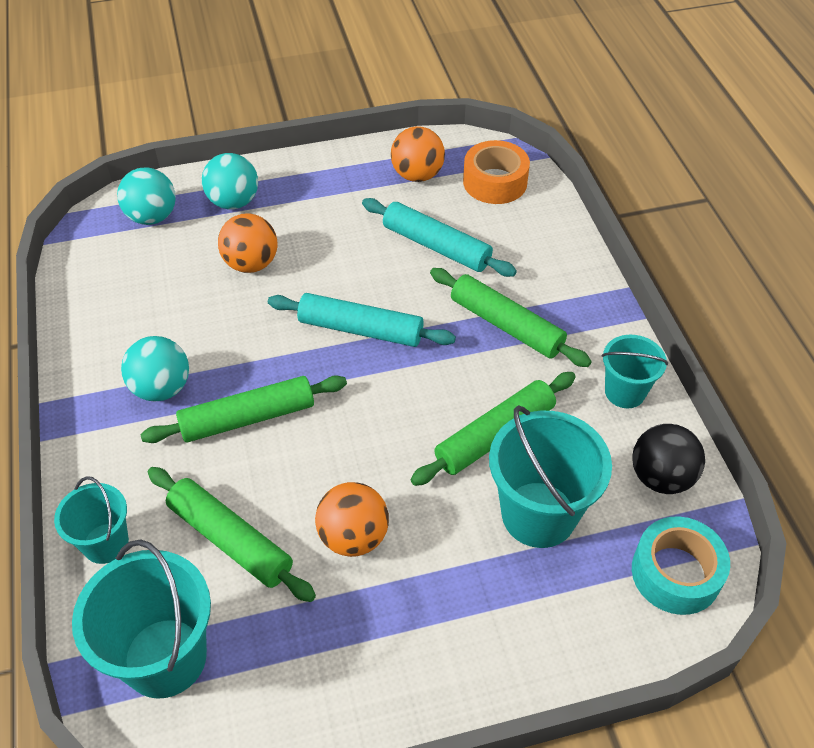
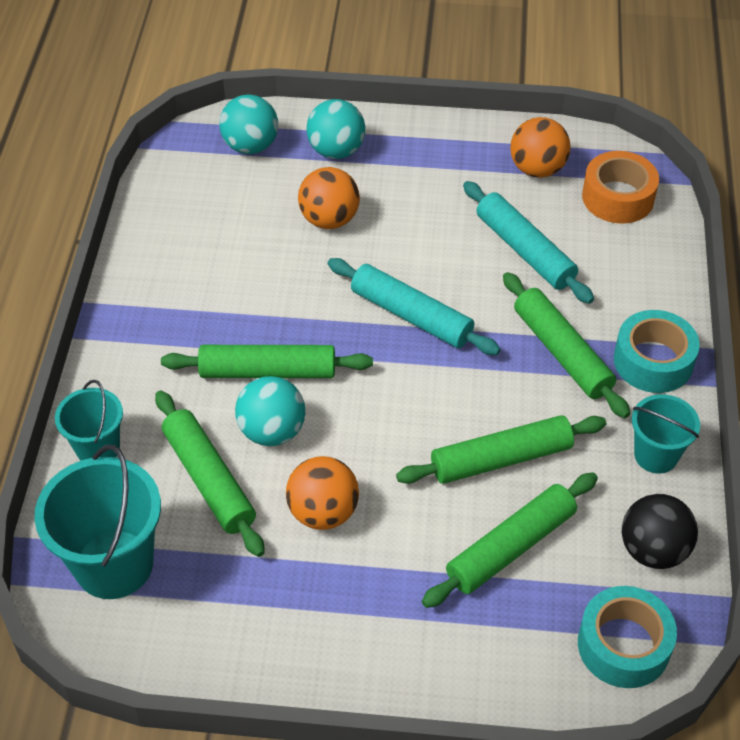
camera: 20 degrees right, 0 degrees up
(162, 388) = (198, 320): turquoise ball -> turquoise ball (272, 431)
(538, 514) = (511, 547): turquoise bucket -> green rolling pin
(585, 311) = (653, 361): none -> turquoise tape

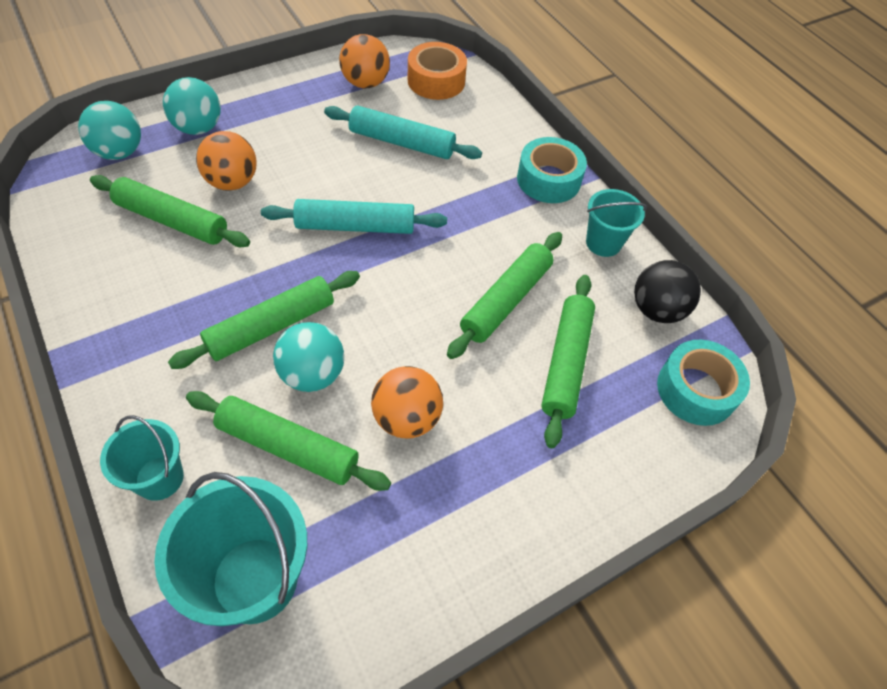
camera: 40 degrees left, 5 degrees up
(562, 352) = (485, 202): green rolling pin -> green rolling pin (172, 220)

